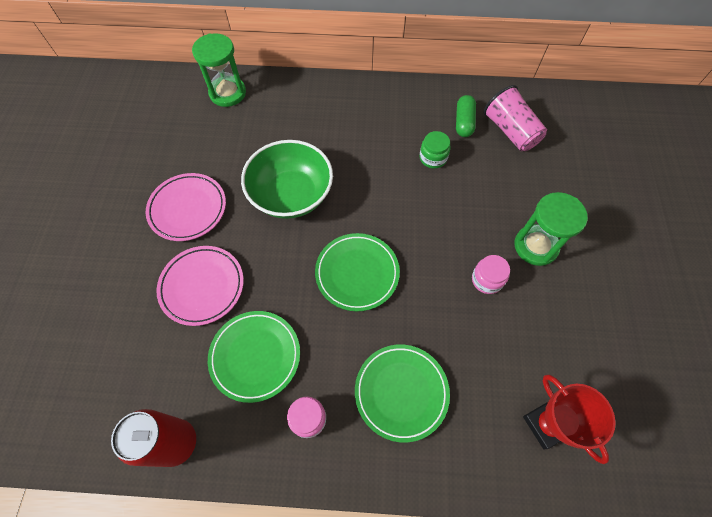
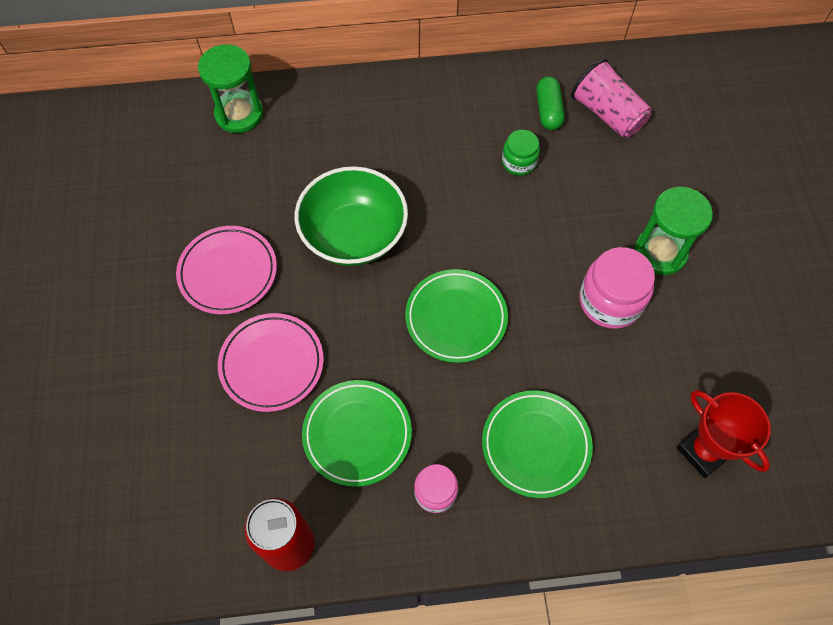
camera: 10 degrees left, 0 degrees up
(487, 280) = (610, 301): pink jar -> pink jar, size x1.69

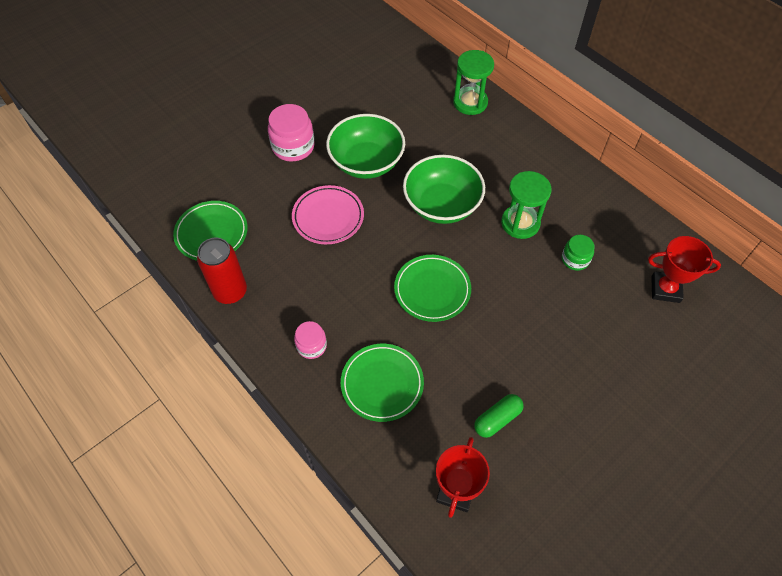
camera: 55 degrees right, 5 degrees down
(228, 272) = (366, 162): pink plate -> green bowl
(357, 434) = (318, 284): green plate -> green plate (211, 233)
(548, 110) = (632, 253): green capsule -> green capsule (497, 419)
(607, 114) = (665, 289): pink cup -> red trophy
(610, 301) = (519, 371): pink jar -> pink jar (293, 146)
(660, 252) = (585, 383): green hourglass -> green hourglass (520, 223)

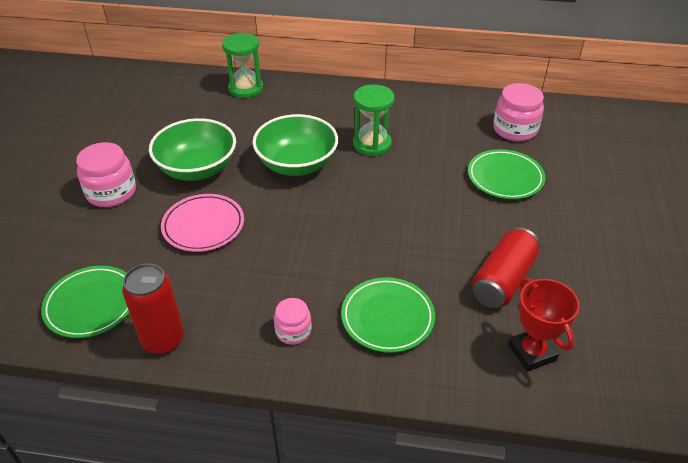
camera: 40 degrees left, 15 degrees down
(432, 290) = (354, 225): green plate -> green plate (505, 177)
(497, 419) = (503, 280): green capsule -> red can
(575, 259) = (437, 145): green jar -> none
(665, 289) = (515, 129): red trophy -> pink jar

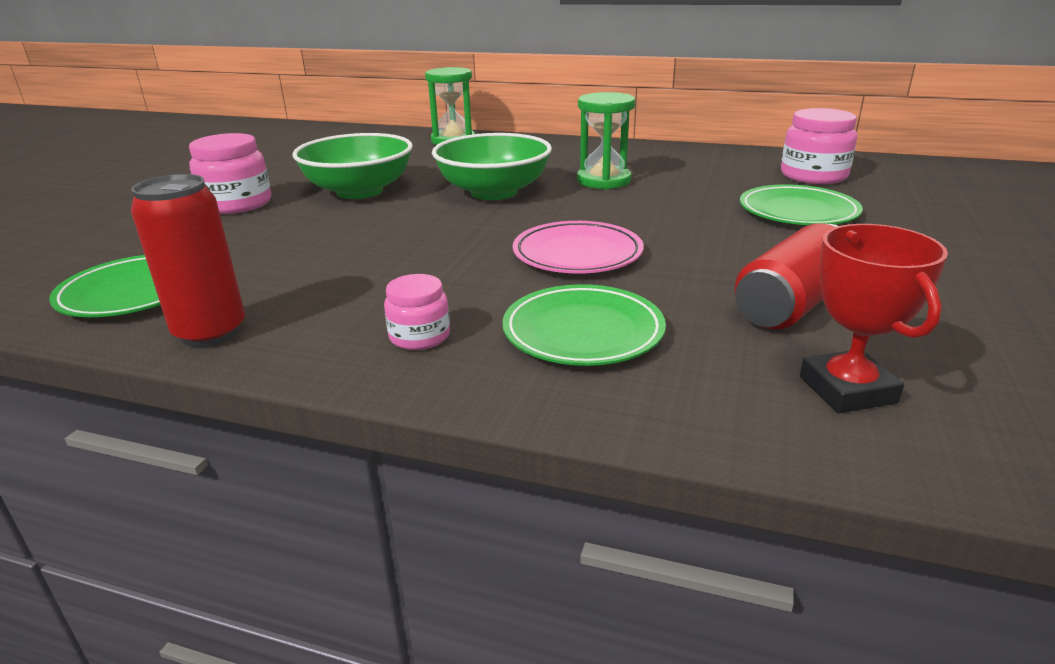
camera: 10 degrees right, 15 degrees down
(203, 226) = (339, 234): pink plate -> pink plate (577, 254)

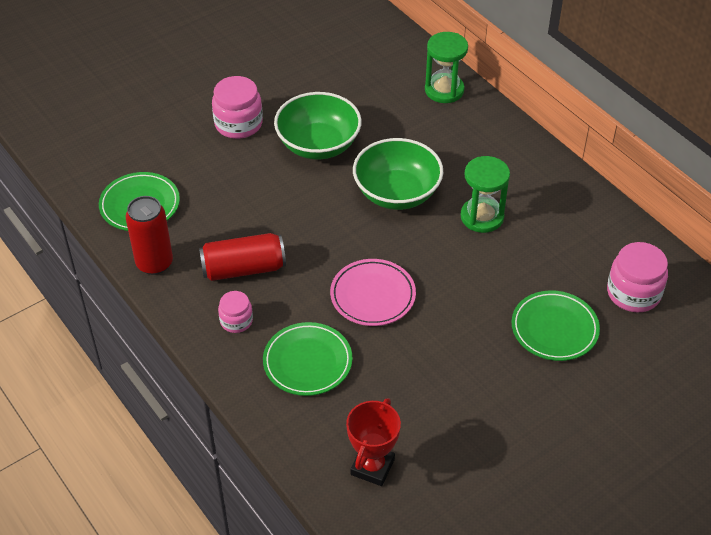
camera: 35 degrees right, 20 degrees up
(791, 304) = (427, 404): red can -> red can (243, 268)

